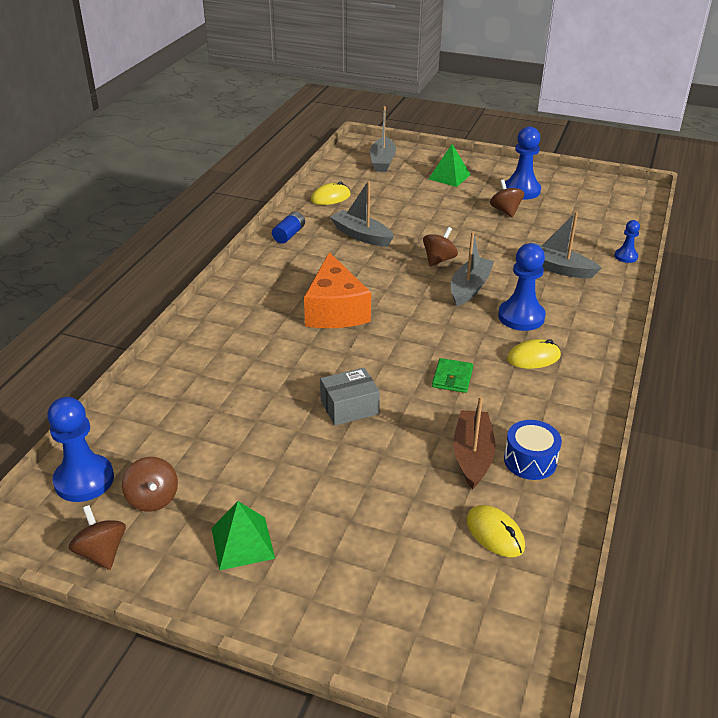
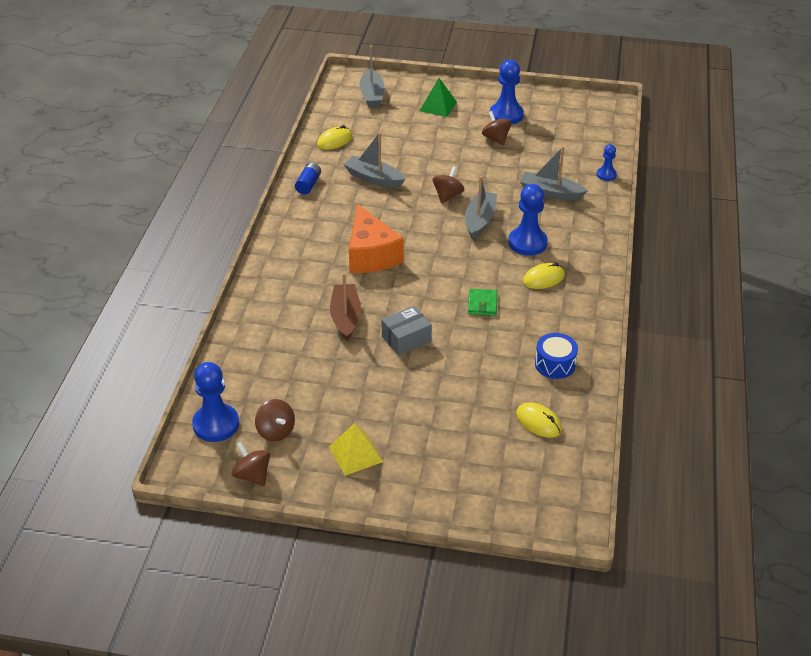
camera: 10 degrees left, 5 degrees up
(242, 543) = (355, 454): green pyramid -> yellow pyramid
(472, 455) = (511, 366): brown boat -> brown boat (345, 317)

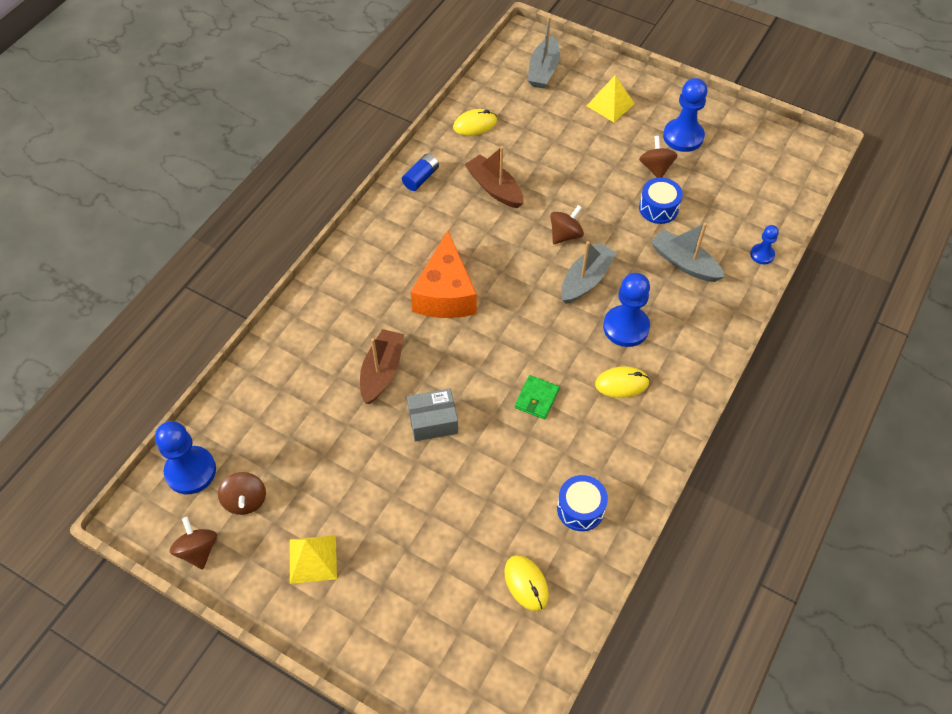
camera: 20 degrees right, 15 degrees up
(373, 178) = (494, 188): grey boat -> brown boat
(438, 106) = (610, 104): green pyramid -> yellow pyramid
(512, 163) = (658, 208): none -> blue drum

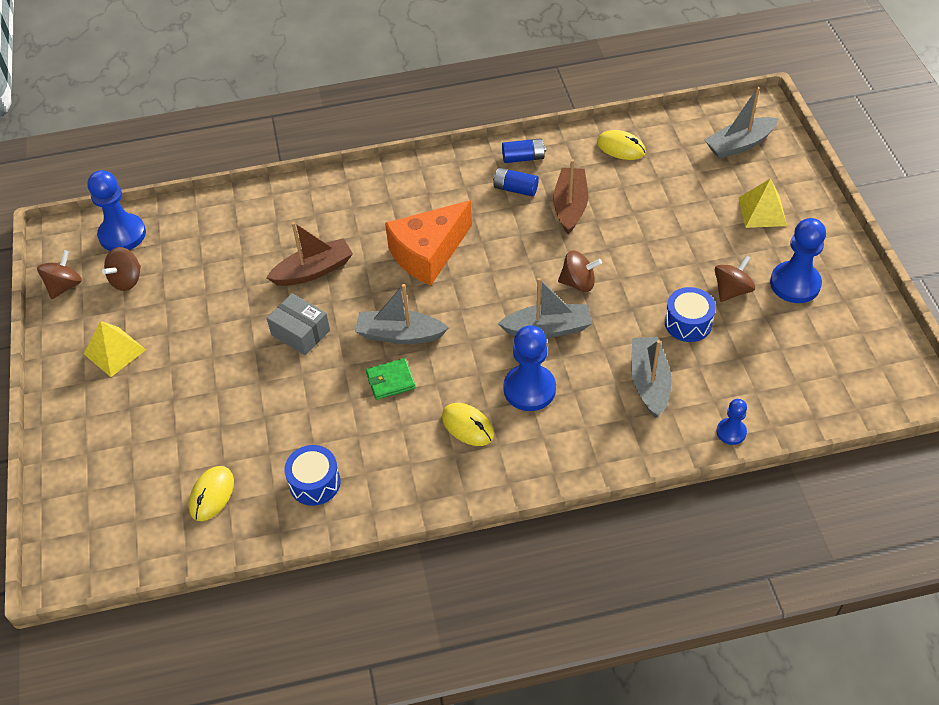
camera: 50 degrees right, 5 degrees down
(444, 203) = (515, 189): none -> blue battery
(501, 363) = (399, 335): none -> grey boat

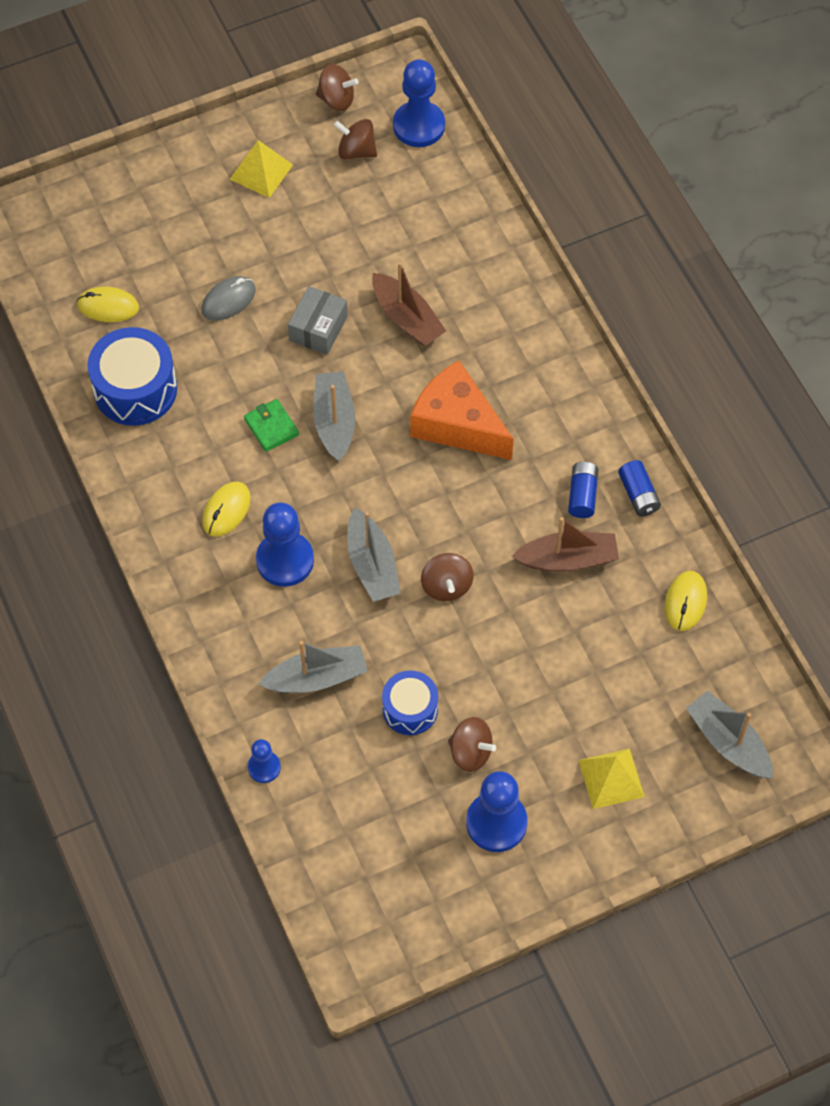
camera: 75 degrees right, 10 degrees up
(244, 395) = (228, 300): none -> grey mouse
(315, 483) = (135, 389): blue drum -> blue drum, size x1.61

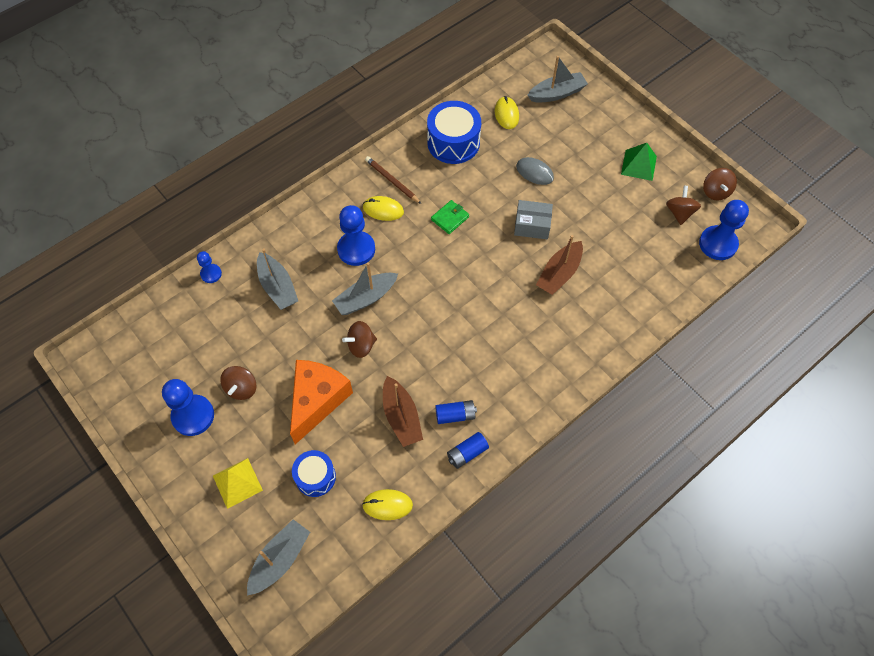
camera: 75 degrees right, 0 degrees up
(178, 487) = (392, 181): none -> brown pencil
(261, 172) = (638, 165): yellow pyramid -> green pyramid
(334, 421) = (465, 251): grey boat -> grey boat (557, 93)
(410, 709) = (266, 345): blue drum -> blue drum (315, 477)
(457, 424) = (487, 323): orange cheese -> orange cheese (317, 400)

